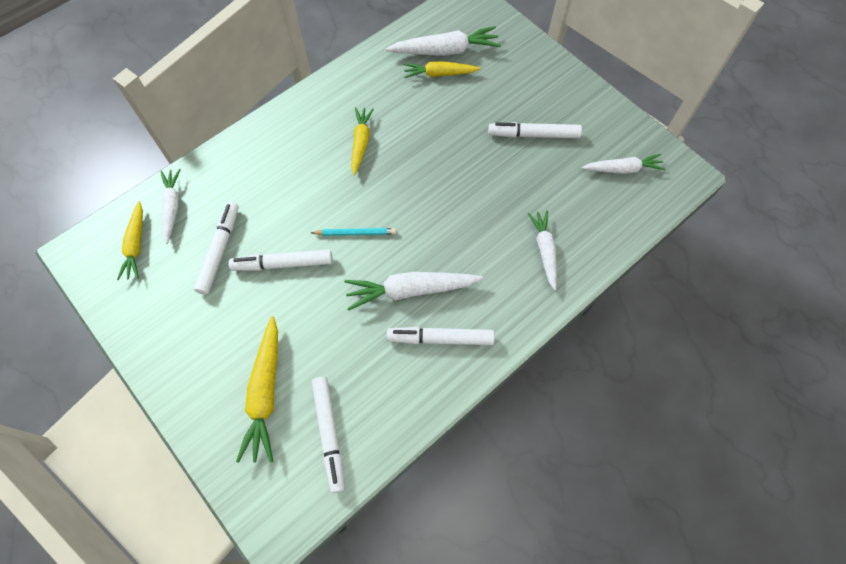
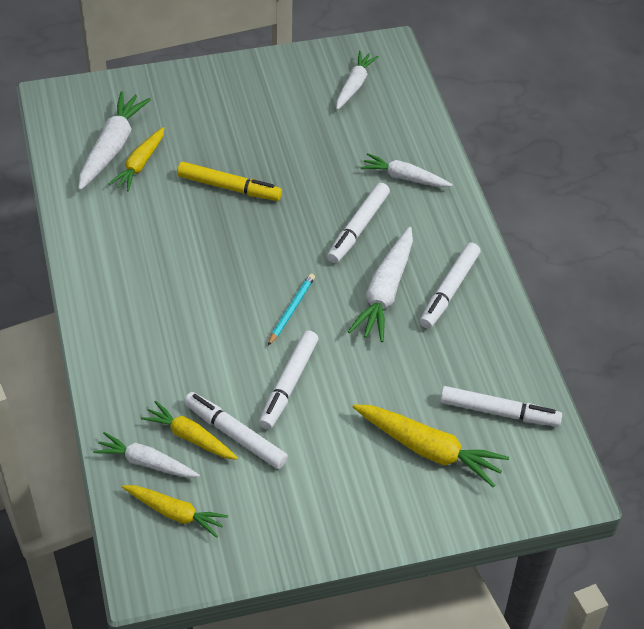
camera: 65 degrees left, 15 degrees down
(361, 143) = (181, 263): yellow carrot -> yellow carrot (190, 437)
(453, 137) = (229, 187): none -> yellow marker
(533, 135) = (271, 127): white marker -> white marker (358, 228)

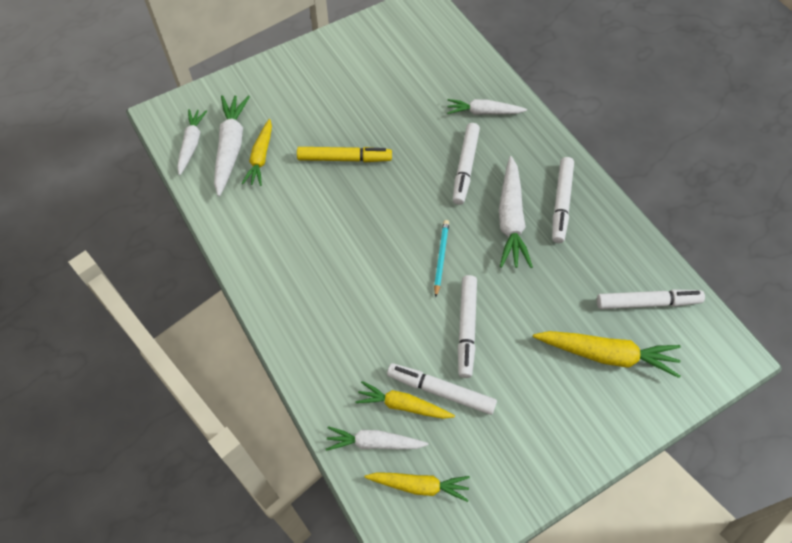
camera: 15 degrees left, 10 degrees up
(354, 85) = (410, 42): white carrot -> white carrot (191, 144)

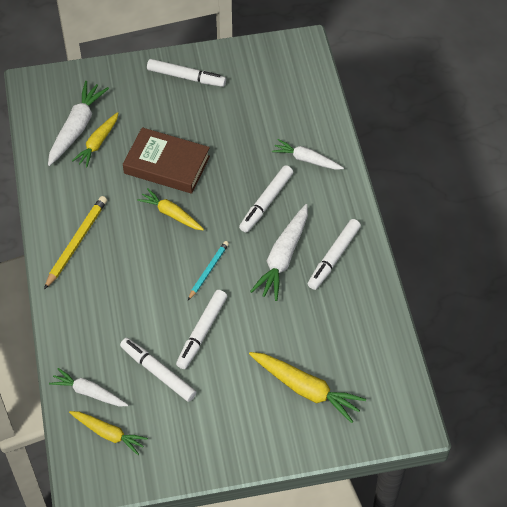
camera: 20 degrees right, 5 degrees down
(191, 144) = (46, 115): white carrot -> none
(284, 272) = (76, 242): none -> yellow pencil
(344, 158) = (167, 165): yellow marker -> brown book
(403, 405) = (124, 373): yellow carrot -> yellow carrot (171, 214)
(647, 302) = (363, 360): white marker -> white marker (186, 77)

